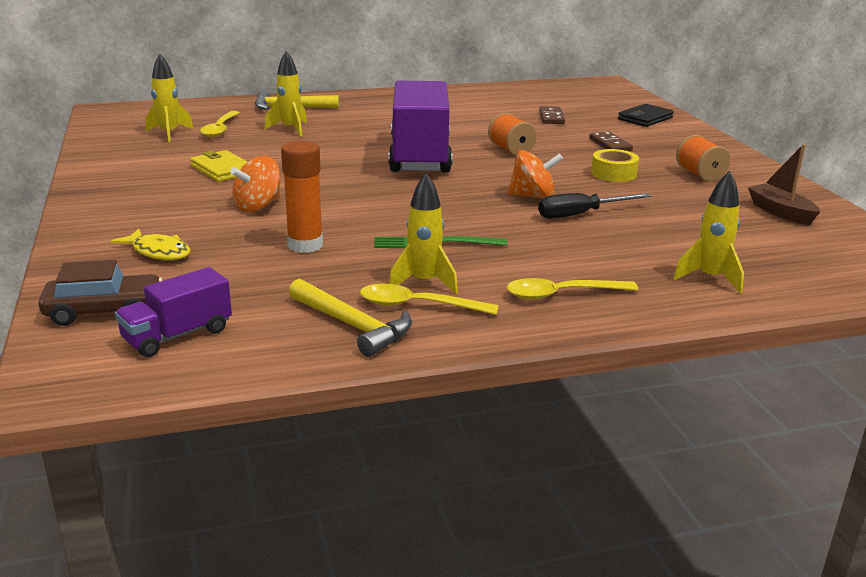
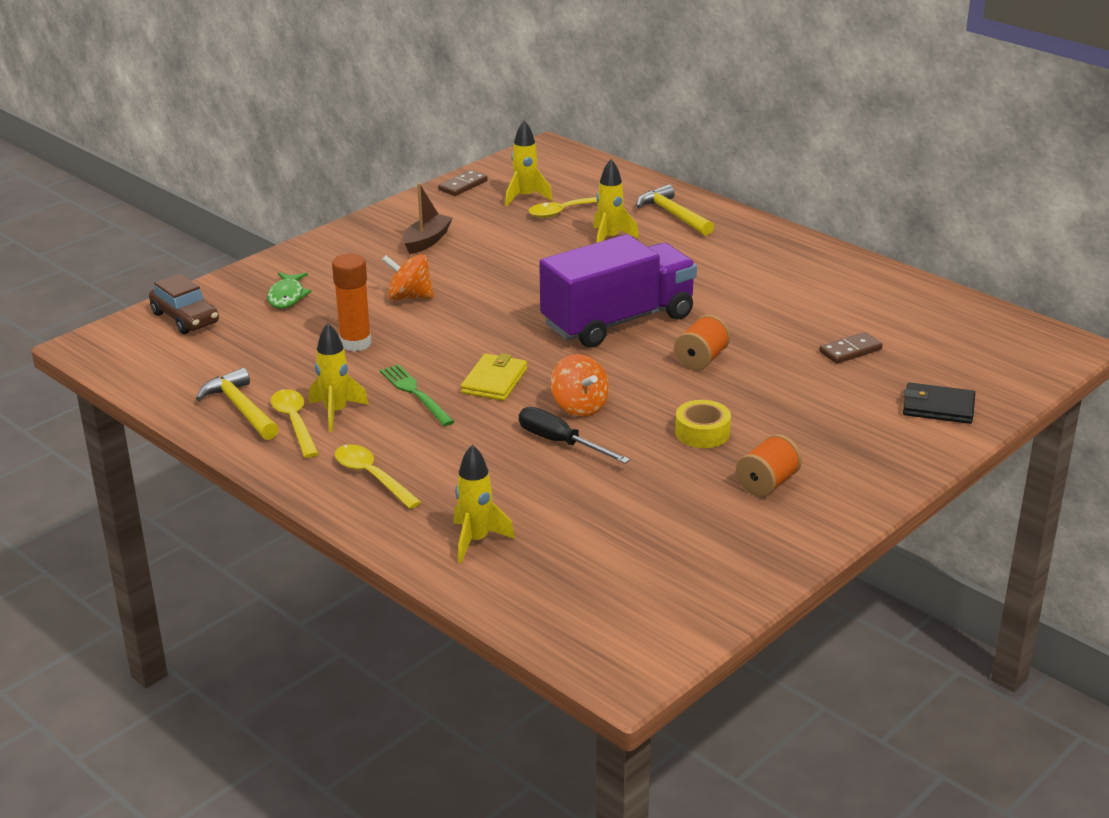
camera: 60 degrees right, 5 degrees up
(158, 252) = (287, 296): yellow fish -> green fish
(177, 335) = (175, 355): purple truck -> none
(222, 170) = (470, 252): yellow wallet -> yellow wallet (494, 381)
(352, 326) = (241, 408): yellow hammer -> yellow hammer turned 135 degrees clockwise
(610, 145) = (799, 409): brown domino -> brown domino (463, 185)
(780, 212) = (702, 554): brown boat -> brown boat (426, 241)

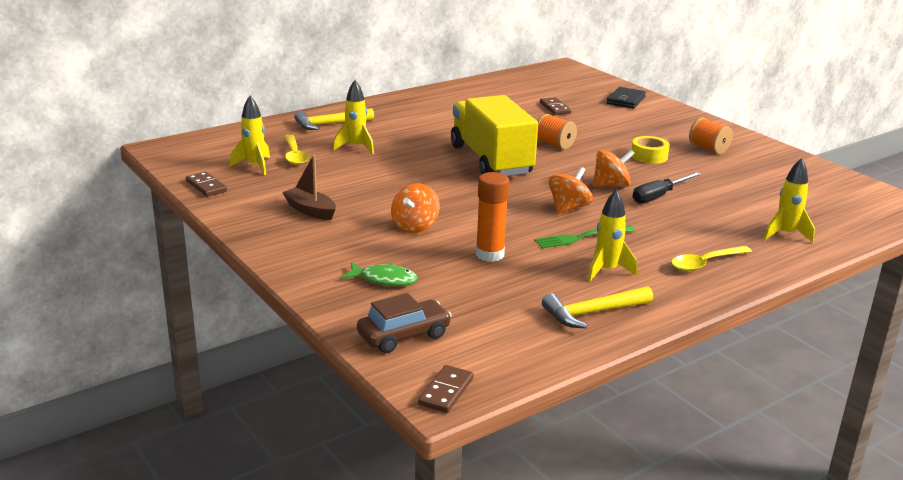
camera: 80 degrees left, 5 degrees down
(96, 346) = (446, 391): none -> brown domino
(294, 422) = (621, 289): yellow spoon -> none
(494, 381) = (568, 208): yellow wallet -> orange spinning top
(618, 321) = (491, 160): purple truck -> yellow truck

